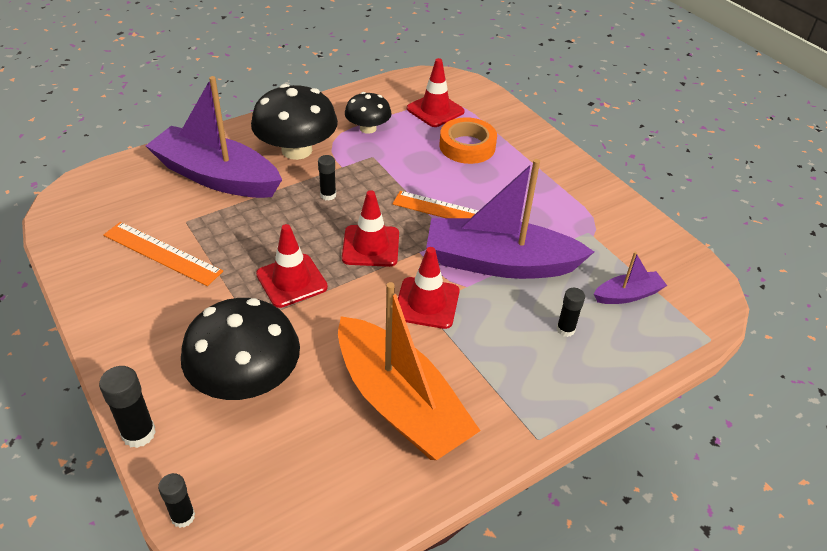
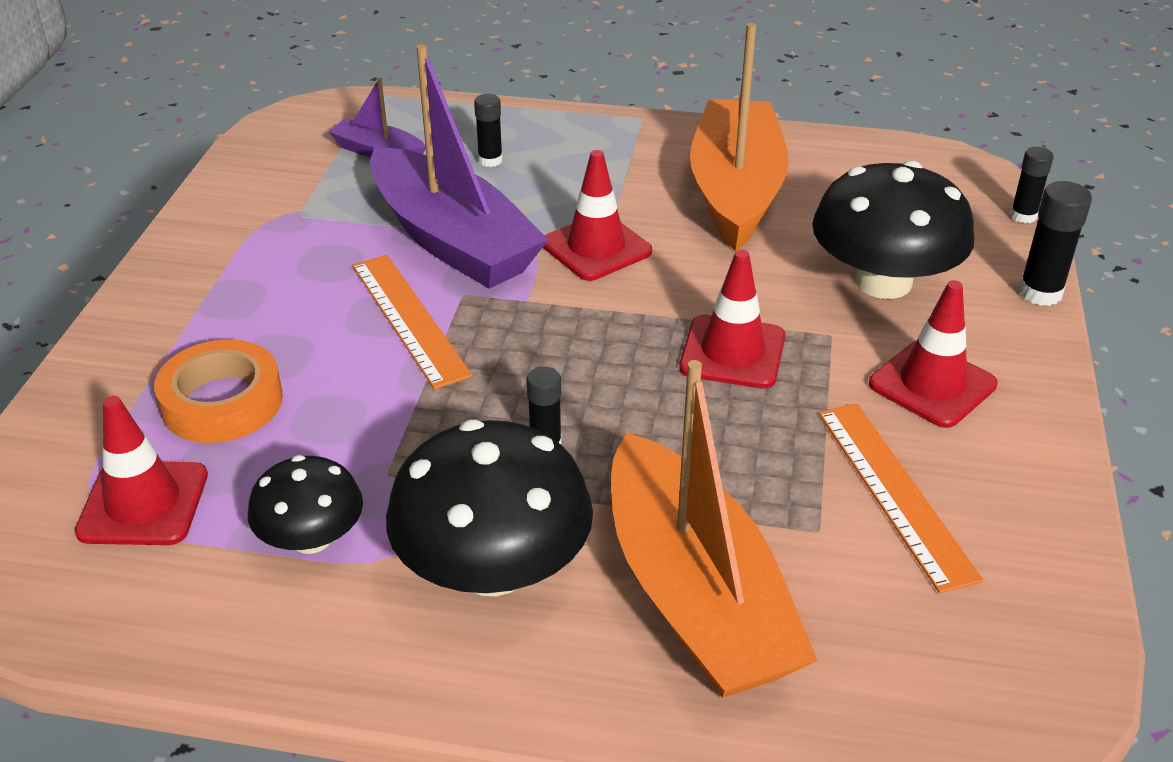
camera: 135 degrees left, 5 degrees down
(216, 177) = (695, 596): purple boat -> orange boat
(370, 246) = (578, 339): red traffic cone -> red traffic cone (932, 384)

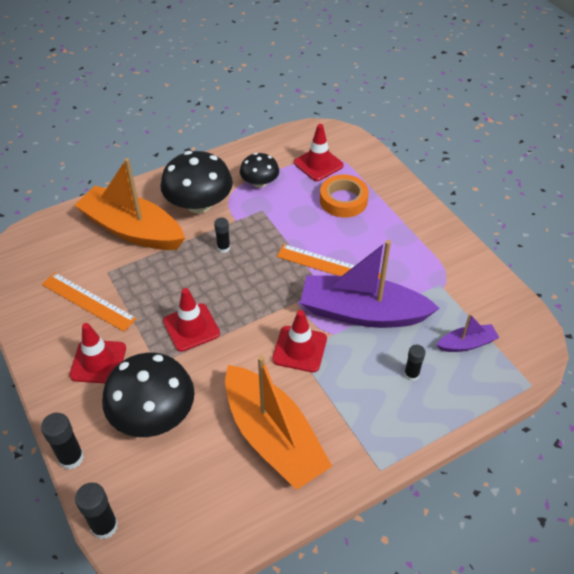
camera: 140 degrees right, 10 degrees up
(1023, 216) = (104, 526): black glue stick -> black glue stick, size x1.51

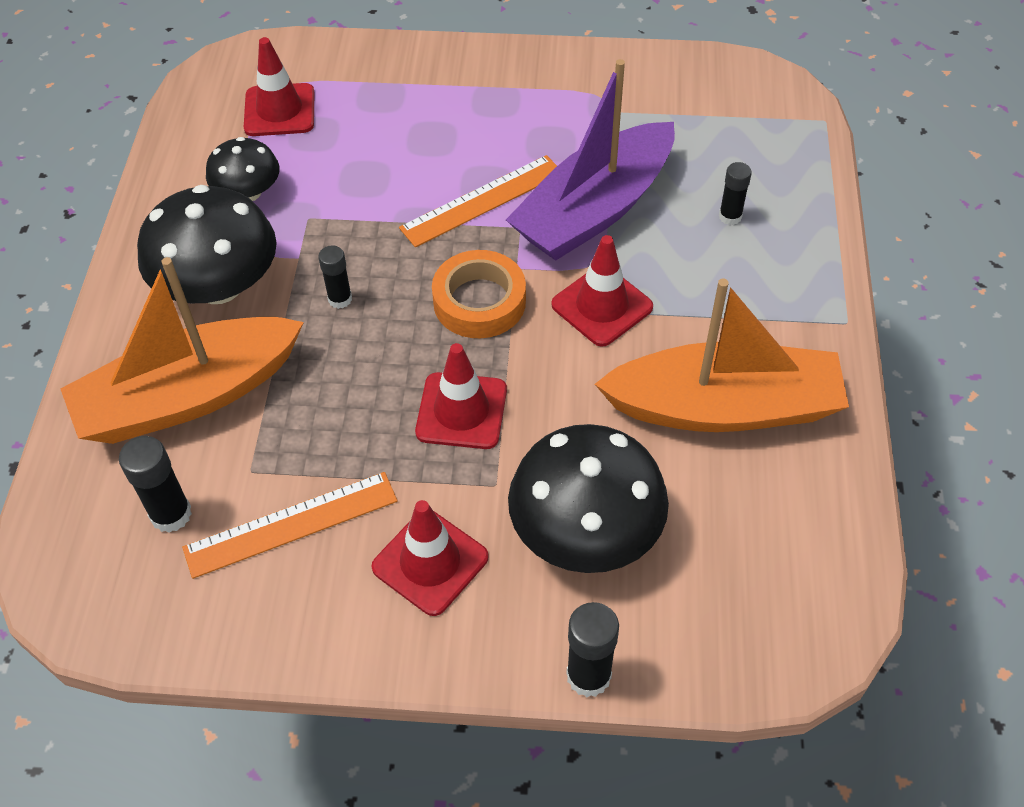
camera: 55 degrees left, 5 degrees up
(104, 526) = (738, 678): black glue stick -> black glue stick (171, 514)
(343, 200) = (378, 122): orange tape -> orange tape (479, 301)
(466, 343) = (723, 140): purple boat -> none

